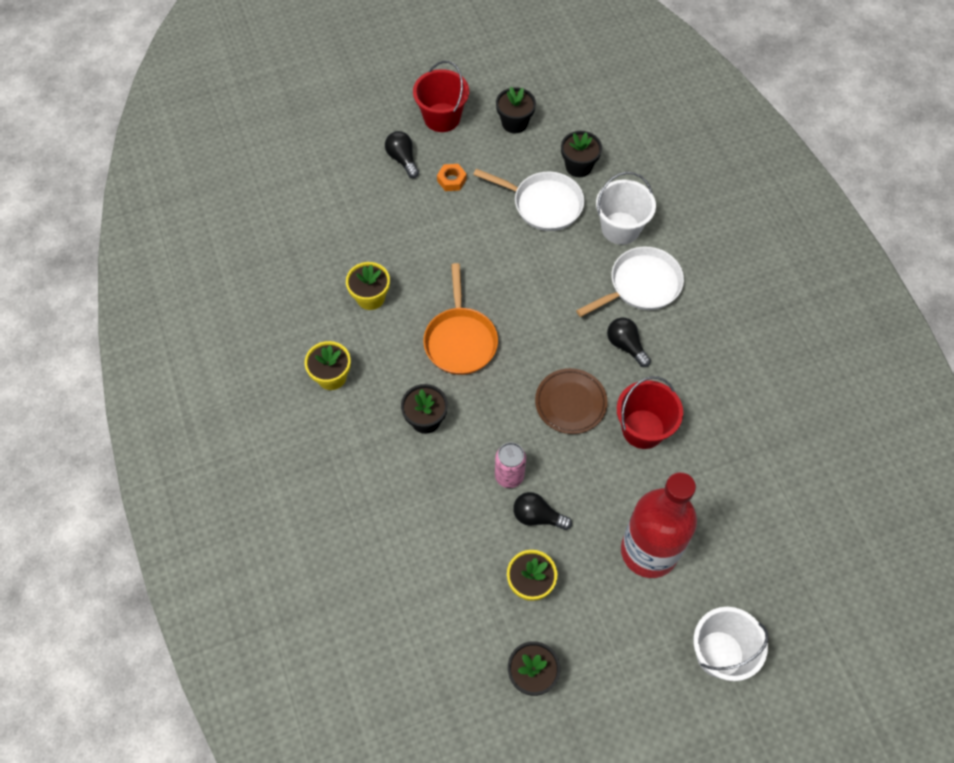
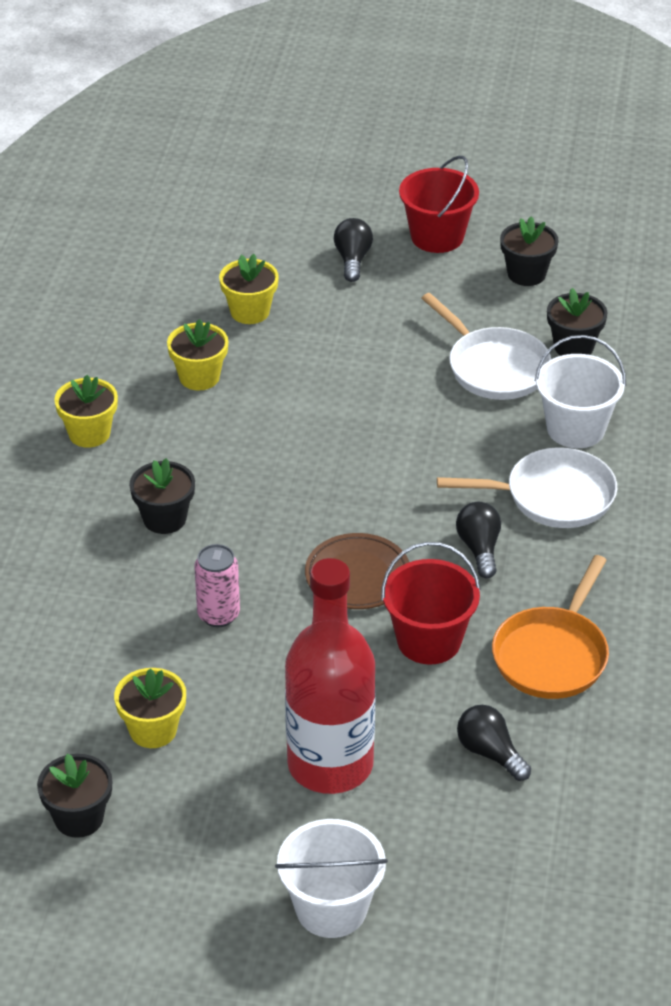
camera: 30 degrees right, 20 degrees down
(366, 230) = (250, 311): none -> yellow flower pot
(451, 180) = (396, 301): orange nut -> none
(460, 340) = (273, 459): orange pan -> orange pan (552, 655)
(537, 516) = (219, 669): black light bulb -> black light bulb (490, 753)

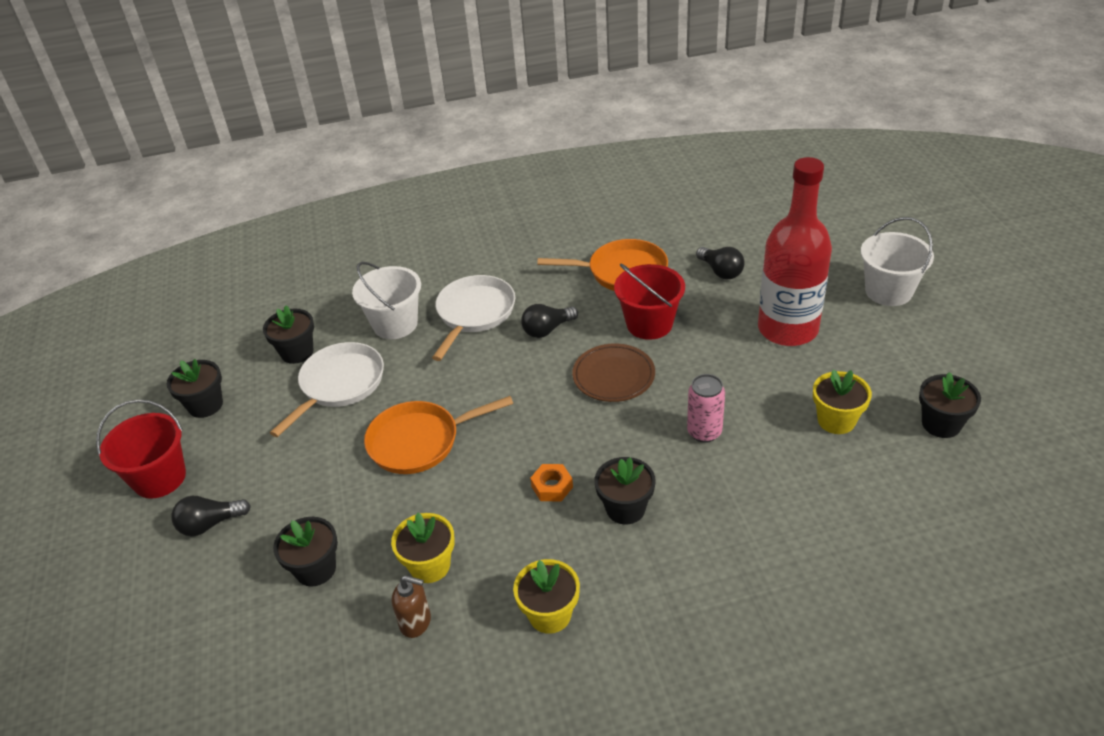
camera: 110 degrees left, 0 degrees up
(146, 356) = (416, 622): none -> brown soap dispenser
(231, 478) = (552, 487): none -> orange nut
(250, 311) = (316, 569): yellow flower pot -> black flower pot
(363, 405) = (420, 441): none -> orange pan
(490, 753) = (720, 271): black light bulb -> black light bulb turned 60 degrees counterclockwise
(552, 496) = (474, 314): white pan -> white pan turned 45 degrees clockwise

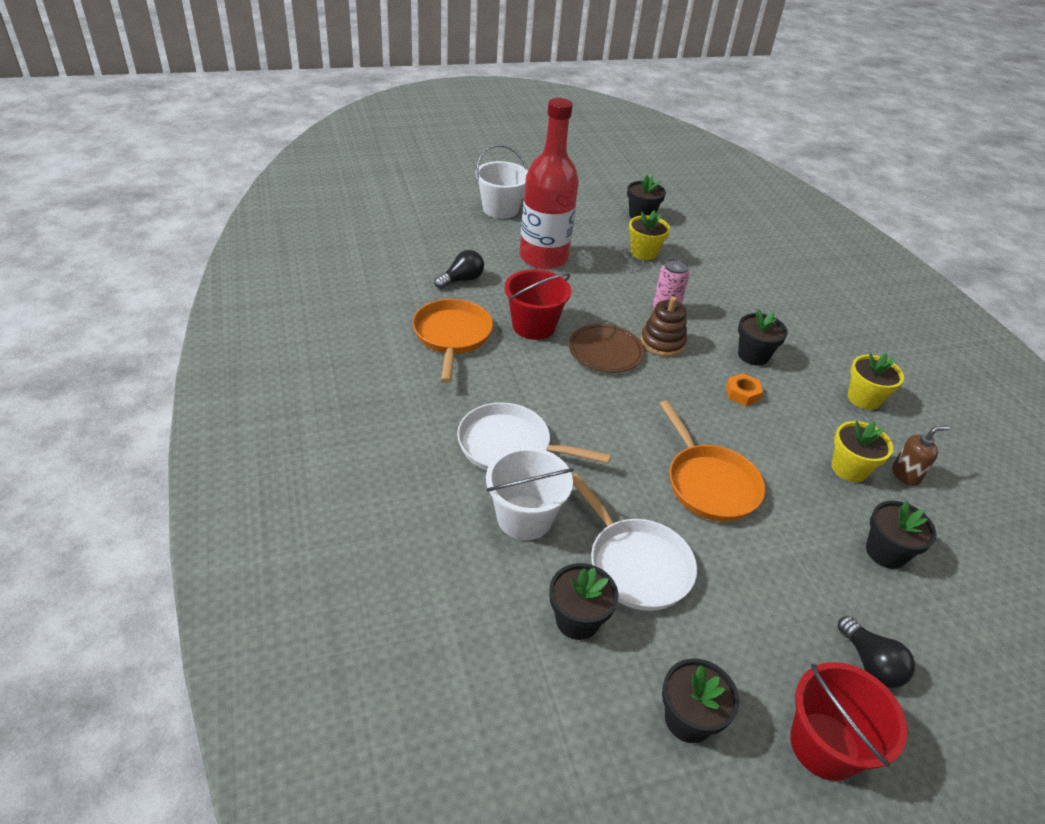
camera: 100 degrees left, 0 degrees up
(339, 385) = (635, 564): white pan -> white pan turned 150 degrees counterclockwise
(416, 622) = (906, 475): brown soap dispenser -> brown soap dispenser turned 60 degrees clockwise
(547, 330) = (539, 391): black light bulb -> none
(637, 424) = (662, 343): none -> brown stacking toy

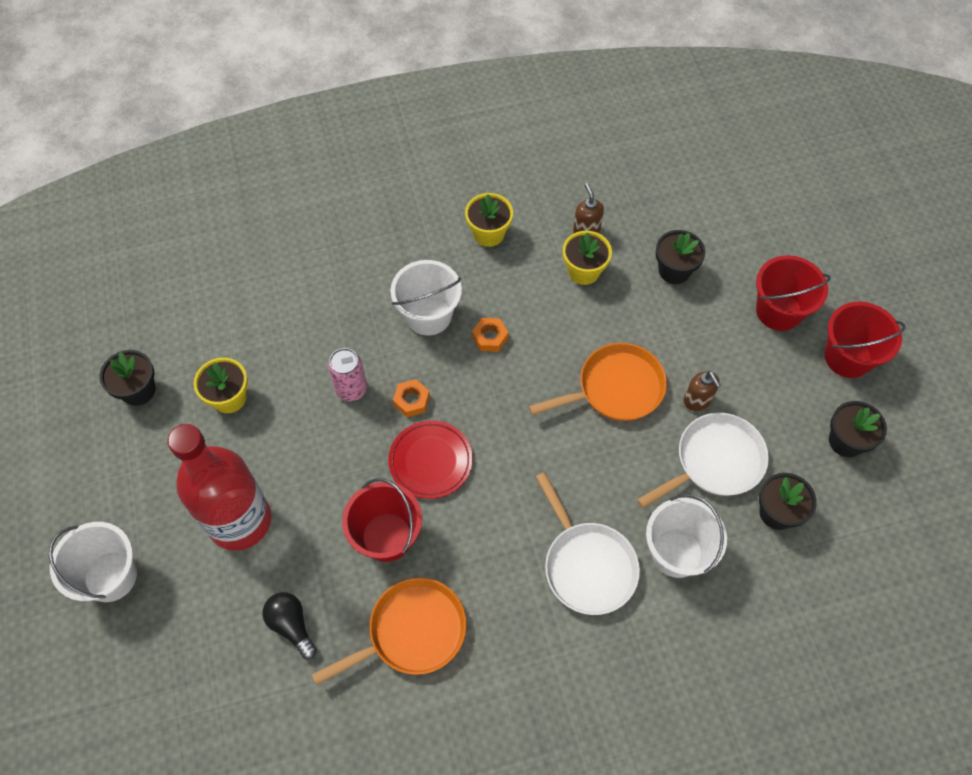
camera: 85 degrees left, 20 degrees up
(452, 336) = (411, 632): orange pan -> orange pan turned 150 degrees clockwise
(510, 446) = (587, 565): white pan -> white pan turned 45 degrees counterclockwise
(605, 352) = (430, 461): brown plate -> red plate
(662, 343) = (411, 400): brown stacking toy -> orange nut
(712, 556) = (697, 400): none -> brown soap dispenser
(753, 355) = (428, 315): black flower pot -> white bucket
(870, 663) = (778, 311): black light bulb -> red bucket

